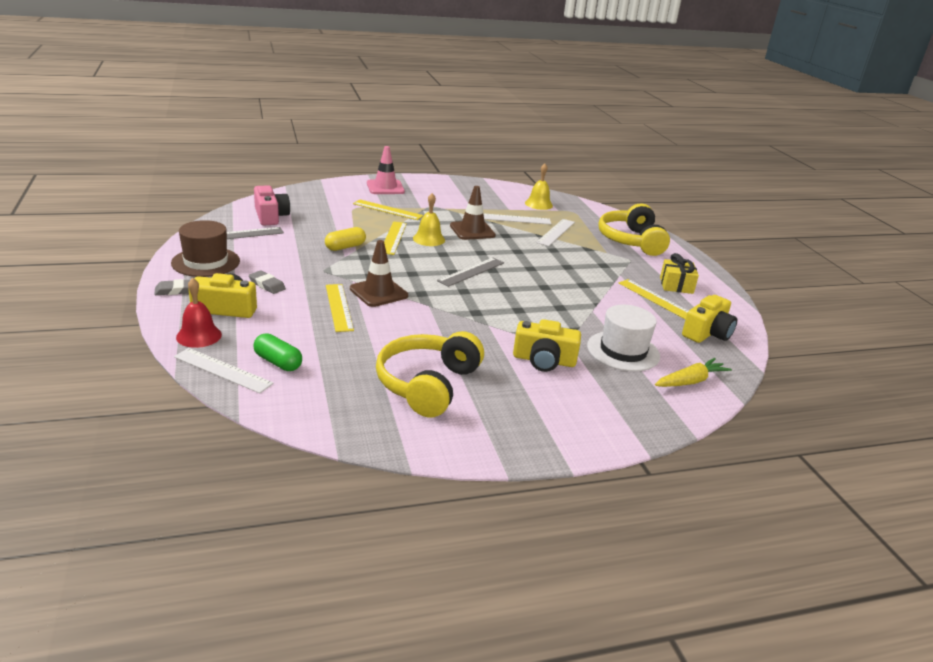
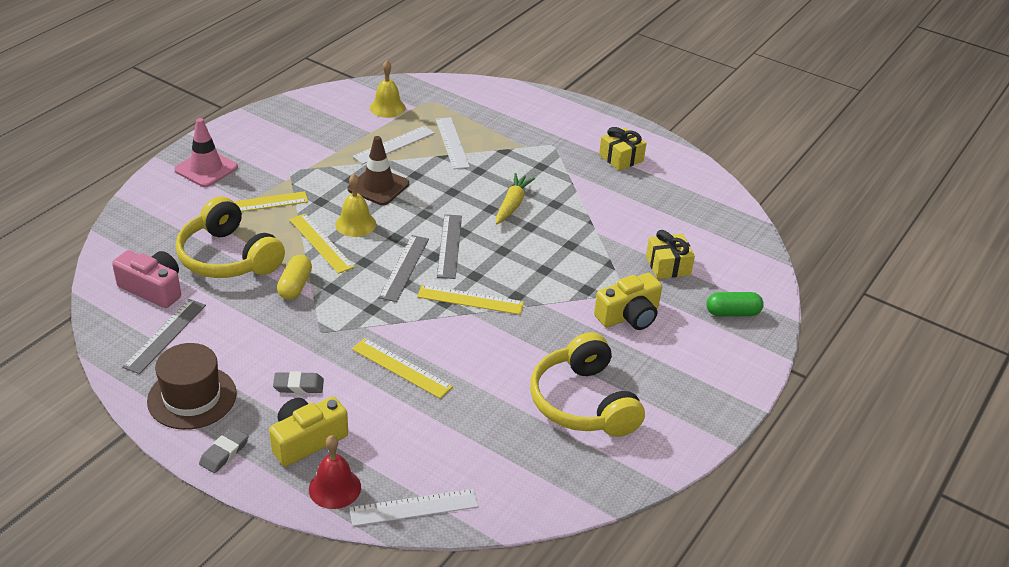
camera: 40 degrees left, 10 degrees up
(278, 362) = (444, 466): green capsule -> green capsule (732, 313)
(378, 292) = (409, 326): brown traffic cone -> none
(424, 268) = (404, 268): none -> grey ruler
(623, 351) = (668, 265): white hat -> yellow gift
(631, 241) = (525, 117): yellow headphones -> yellow headphones (228, 257)
(655, 299) = (624, 186): yellow ruler -> yellow ruler (470, 300)
(690, 381) = (742, 267): yellow carrot -> yellow carrot (512, 204)
(707, 333) = (699, 204): yellow camera -> none

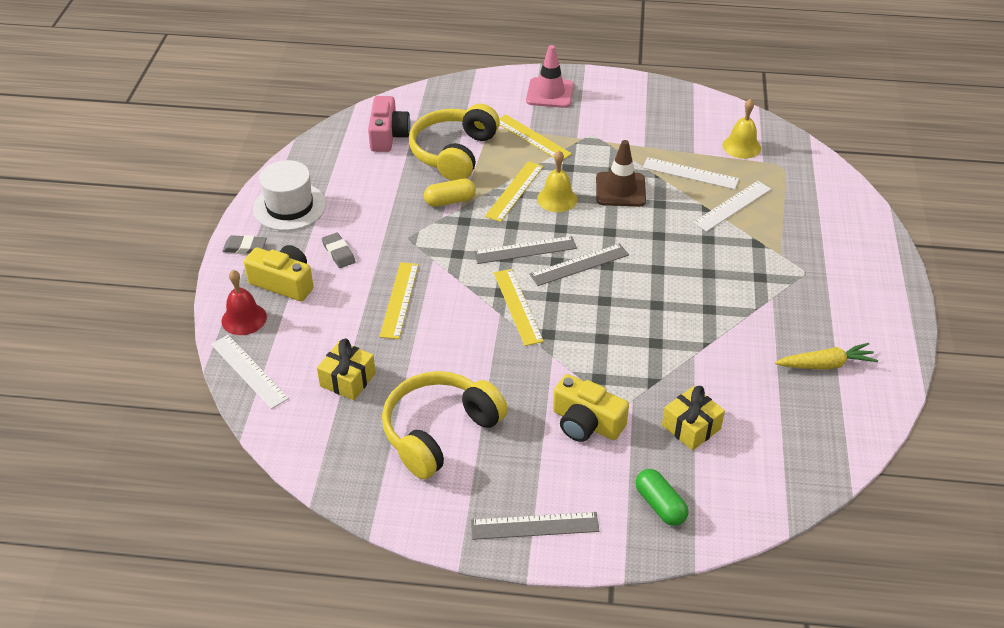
camera: 65 degrees right, 5 degrees up
(165, 335) = (343, 165): grey ruler -> grey ruler (534, 526)
(192, 397) = (289, 207): brown hat -> white hat
(512, 204) = (678, 281): yellow carrot -> yellow carrot (825, 364)
(621, 158) = (838, 329): yellow gift -> yellow gift (347, 380)

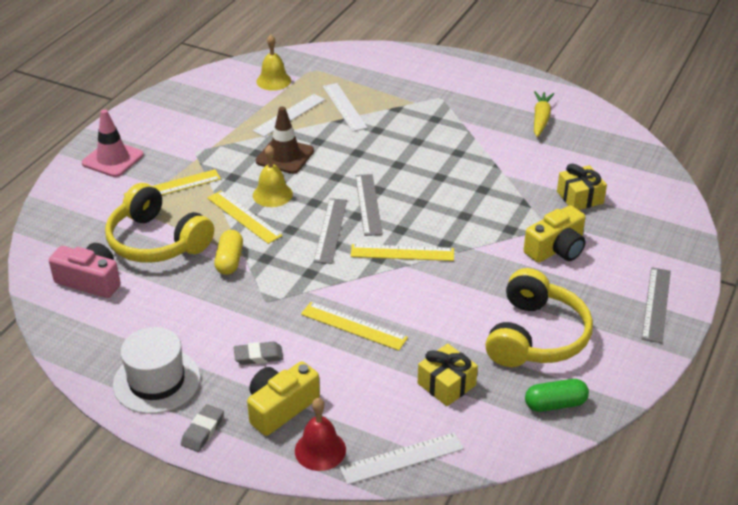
camera: 70 degrees left, 5 degrees down
(439, 431) = (536, 336): yellow headphones -> yellow headphones turned 135 degrees counterclockwise
(660, 505) = (652, 234): green capsule -> green capsule (555, 404)

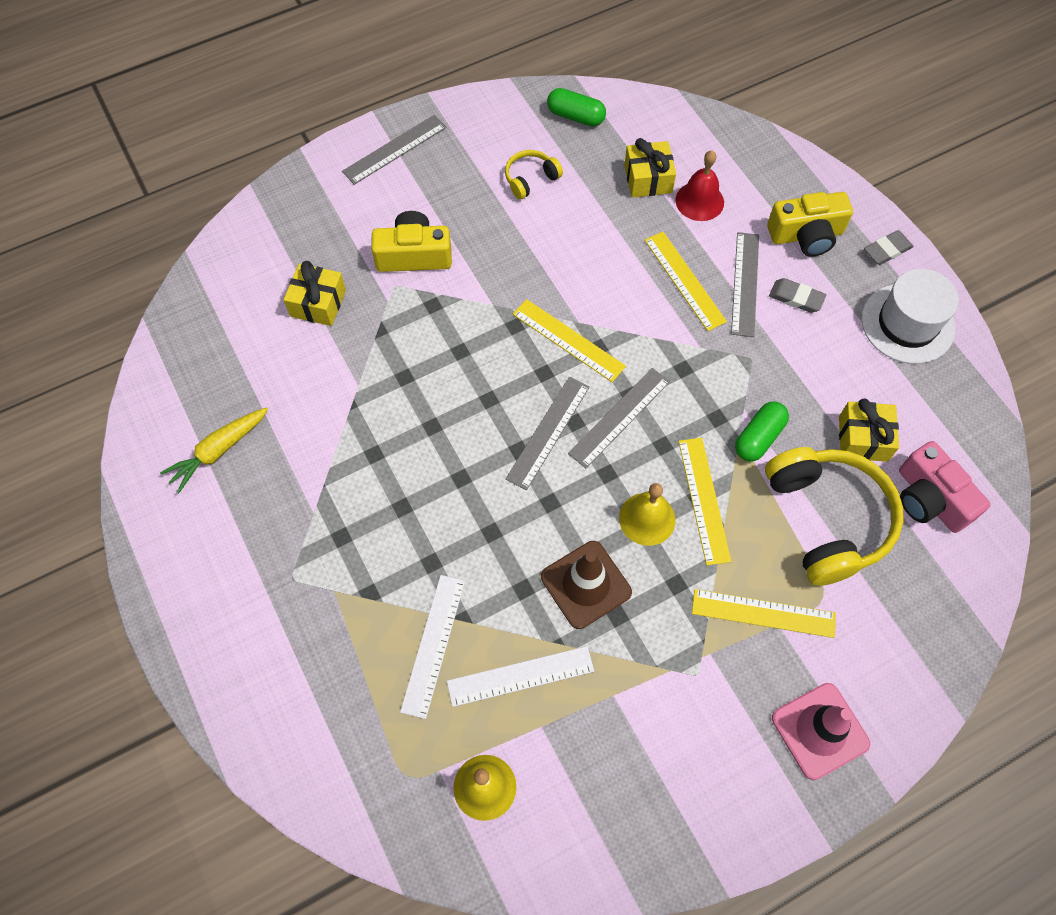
camera: 145 degrees left, 25 degrees up
(155, 292) = (863, 438): none -> yellow gift
(229, 261) = (758, 437): yellow capsule -> green capsule
(305, 346) = (745, 283): none -> grey ruler
(320, 450) = (796, 181): red bell -> red bell (699, 201)
(402, 458) = (735, 140): white ruler -> none
(536, 336) = (530, 179): yellow headphones -> yellow headphones, size x0.47

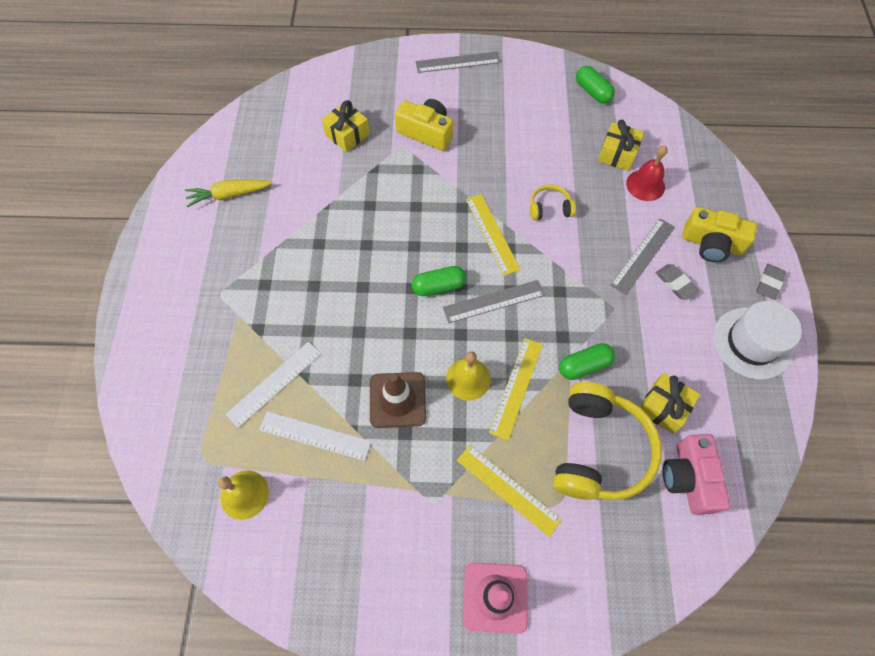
camera: 30 degrees right, 0 degrees up
(530, 179) = (535, 118): yellow headphones -> yellow headphones (549, 208)
(548, 432) = (438, 286): grey ruler -> green capsule
(685, 280) = (600, 233): yellow ruler -> none
(887, 250) = (769, 283): grey eraser -> grey eraser turned 60 degrees counterclockwise

